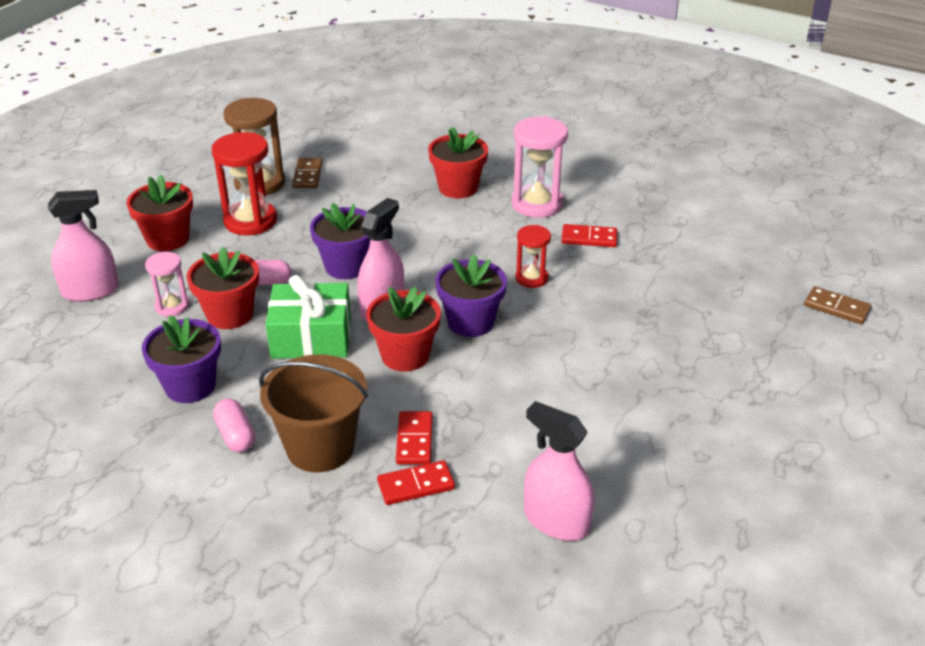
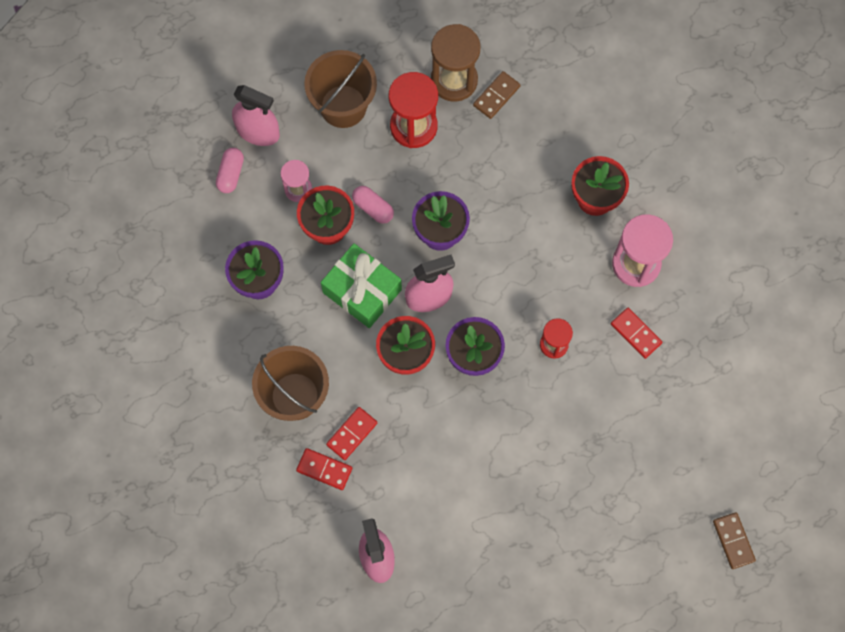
camera: 40 degrees right, 35 degrees up
(168, 239) = (343, 106): red flower pot -> brown bucket
(235, 435) = (255, 347): pink capsule -> pink capsule (231, 174)

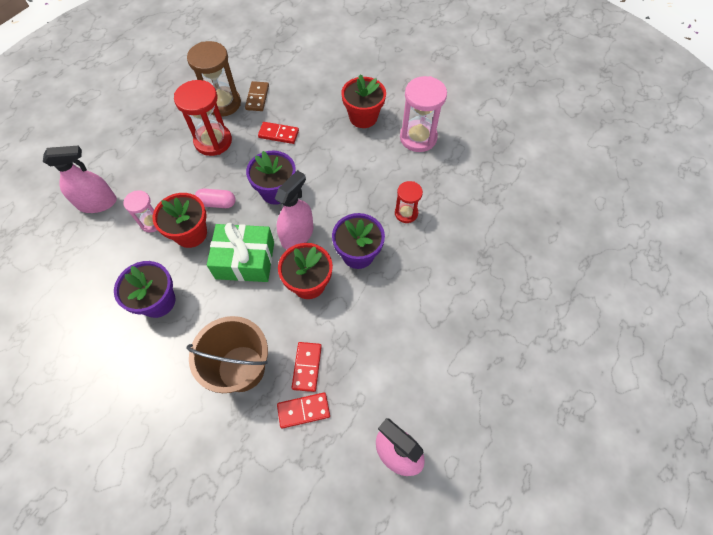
camera: 35 degrees left, 10 degrees down
(231, 174) = (91, 241): pink capsule -> none
(343, 106) = (154, 155): brown bucket -> none
(635, 333) = (452, 175): red domino -> red domino (278, 134)
(733, 541) = (624, 260): brown domino -> none

